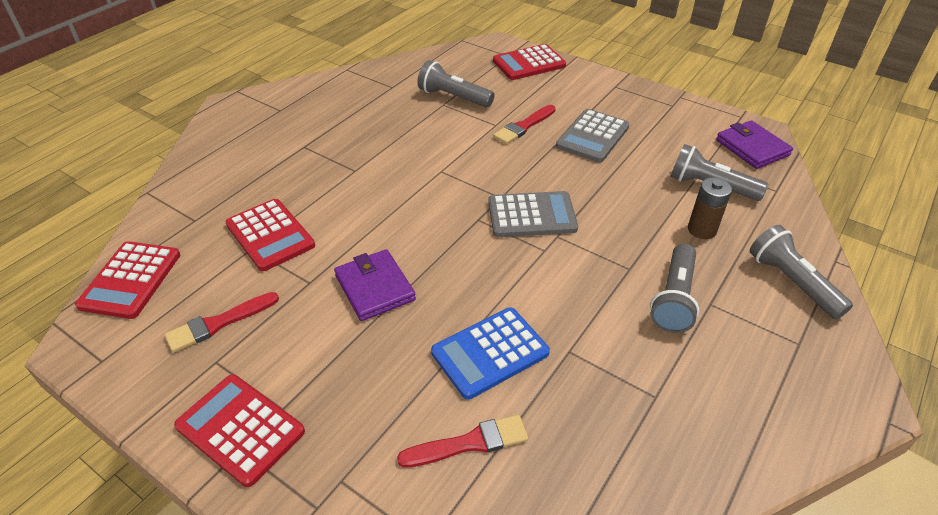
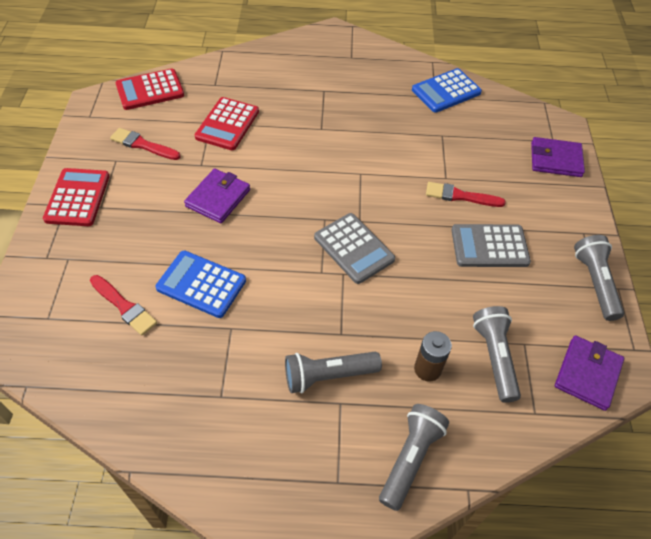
camera: 55 degrees right, 10 degrees up
(392, 78) = (446, 91): none -> blue calculator
(453, 97) = (457, 136): grey flashlight -> grey flashlight (595, 283)
(529, 63) = (555, 160): red calculator -> purple wallet

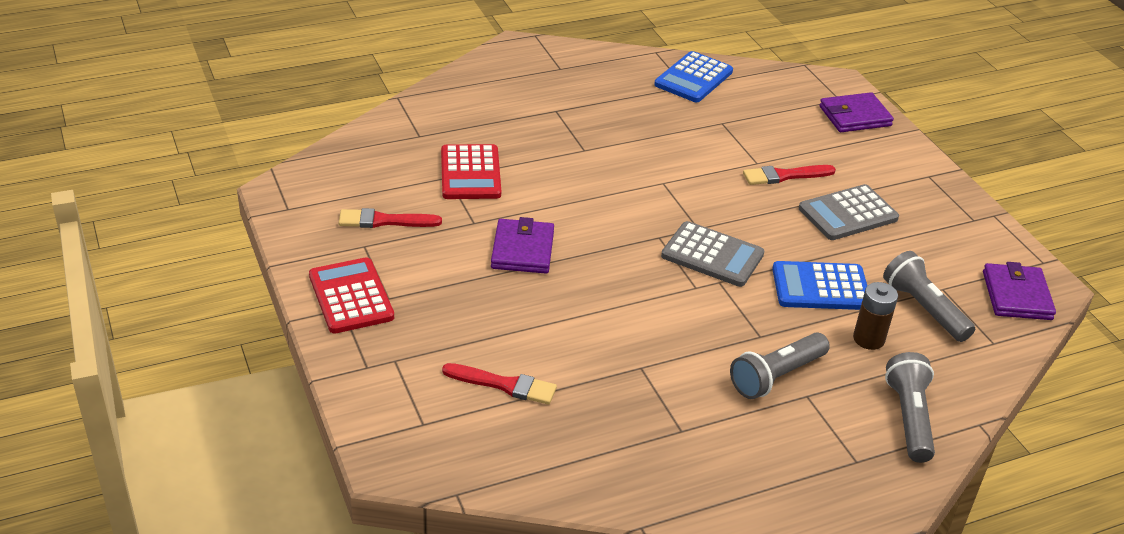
camera: 25 degrees left, 15 degrees down
(150, 90) = (342, 161): red calculator -> none
(201, 284) = (574, 337): blue calculator -> blue calculator (820, 287)
(595, 283) = (970, 216): grey flashlight -> none

